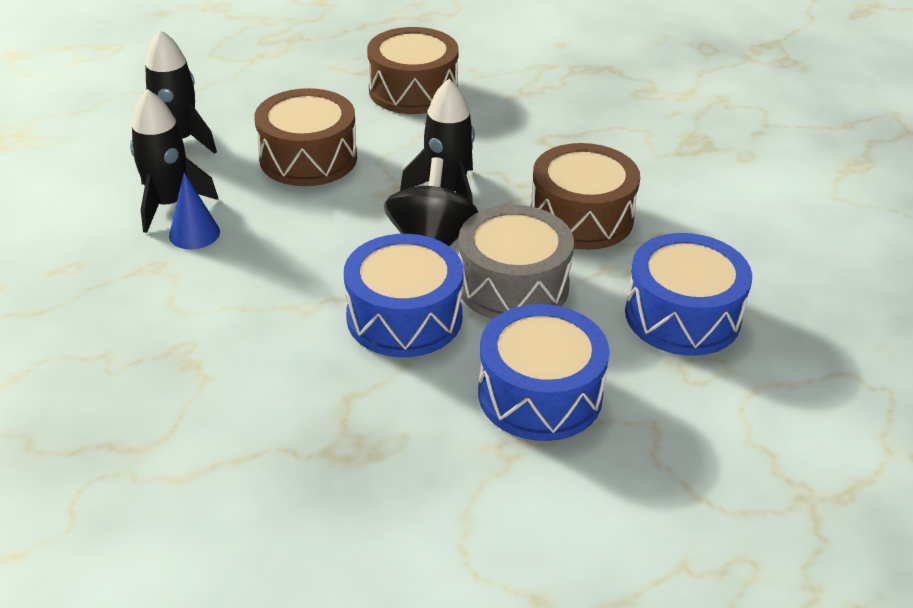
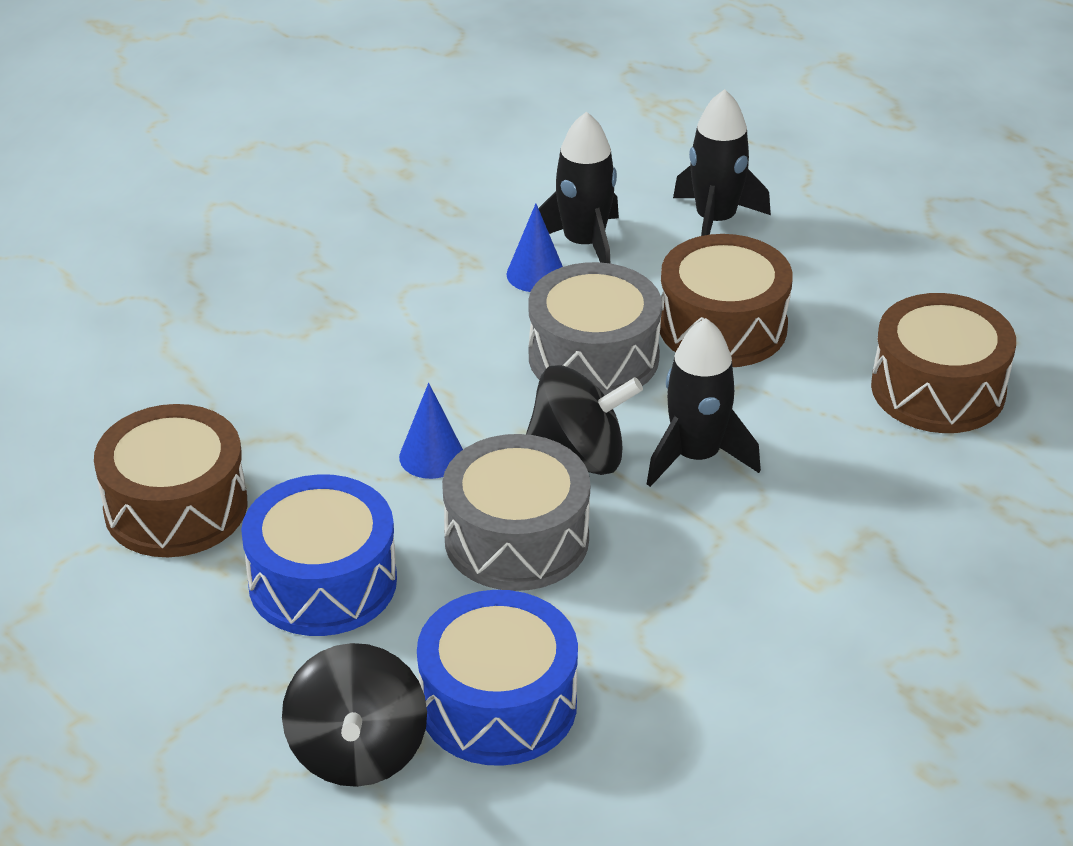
camera: 80 degrees right, 0 degrees up
(315, 220) = (593, 357): none -> grey drum
(404, 317) = (431, 456): blue drum -> blue cone
(581, 217) = (686, 590): brown drum -> brown drum (176, 507)
(727, 392) = (358, 752): none -> black spinning top

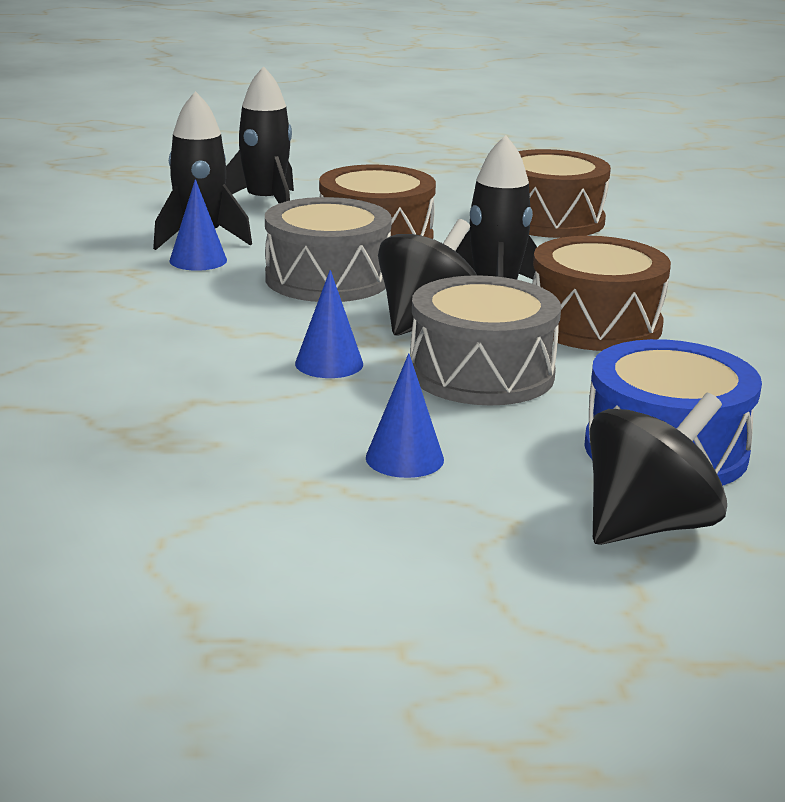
camera: 50 degrees left, 15 degrees down
(176, 507) = (185, 481): brown drum -> brown drum (595, 324)
(322, 582) = (404, 458): blue drum -> blue cone
(358, 752) = (647, 526): black spinning top -> black spinning top turned 75 degrees counterclockwise

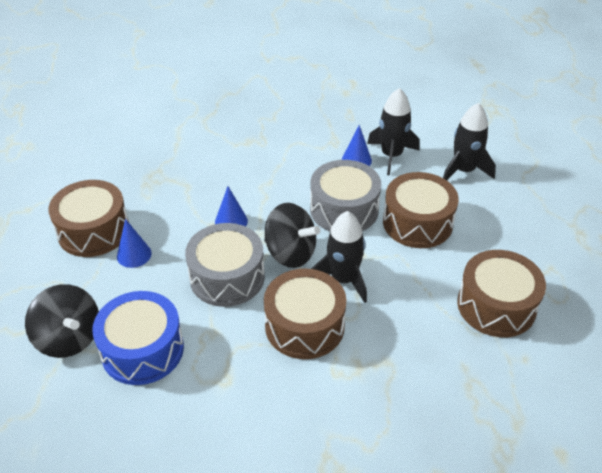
camera: 85 degrees right, 20 degrees up
(312, 506) = (93, 231): none -> brown drum

